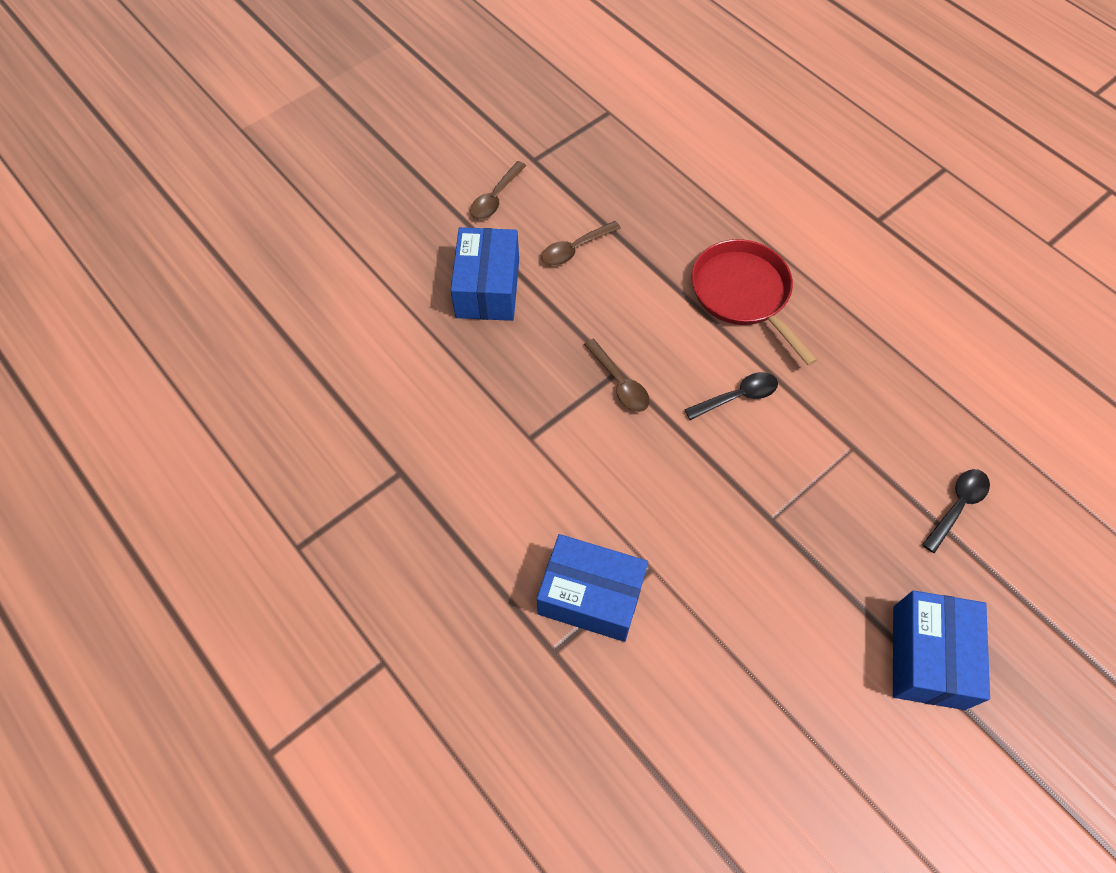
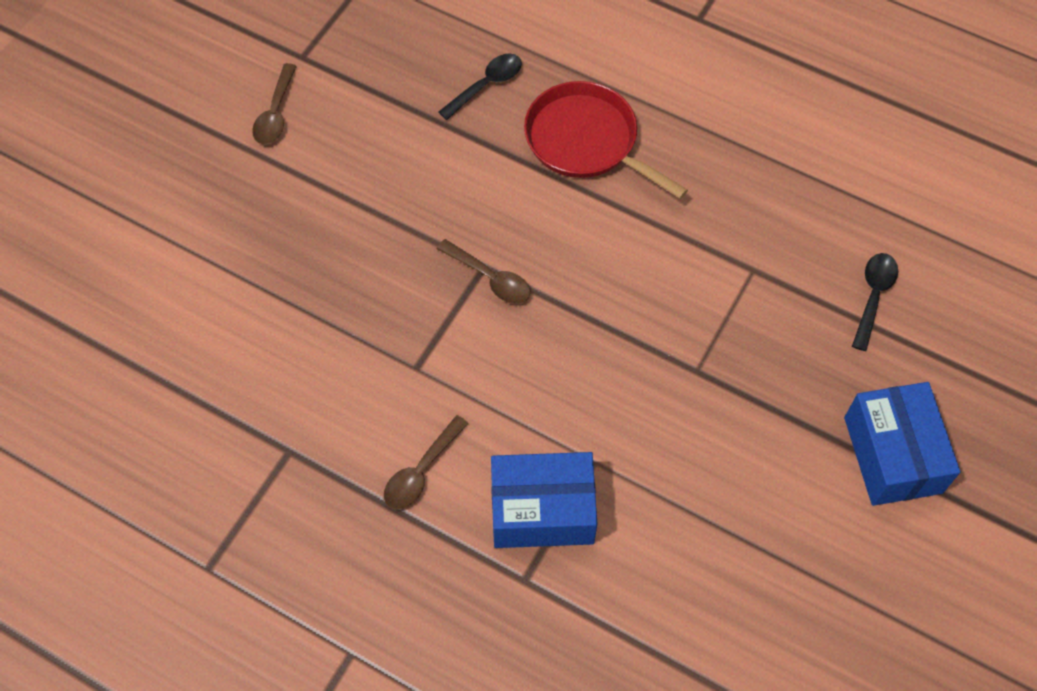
camera: 20 degrees left, 0 degrees up
(488, 288) = (306, 218): blue box -> none
(575, 249) = (387, 145): brown spoon -> brown spoon (421, 471)
(737, 396) = (619, 254): black spoon -> black spoon (486, 85)

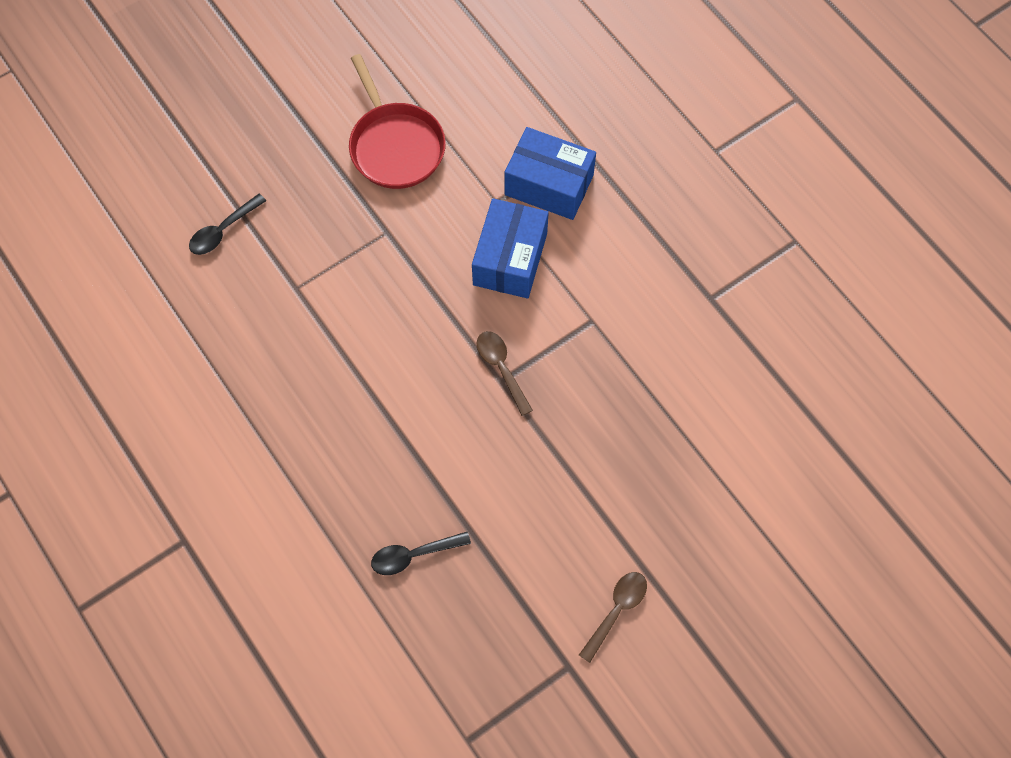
camera: 155 degrees left, 5 degrees up
(421, 471) = (621, 245): brown spoon -> none
(585, 141) = (358, 458): red pan -> red pan (395, 146)
(892, 455) = (291, 123): blue box -> blue box (510, 259)

